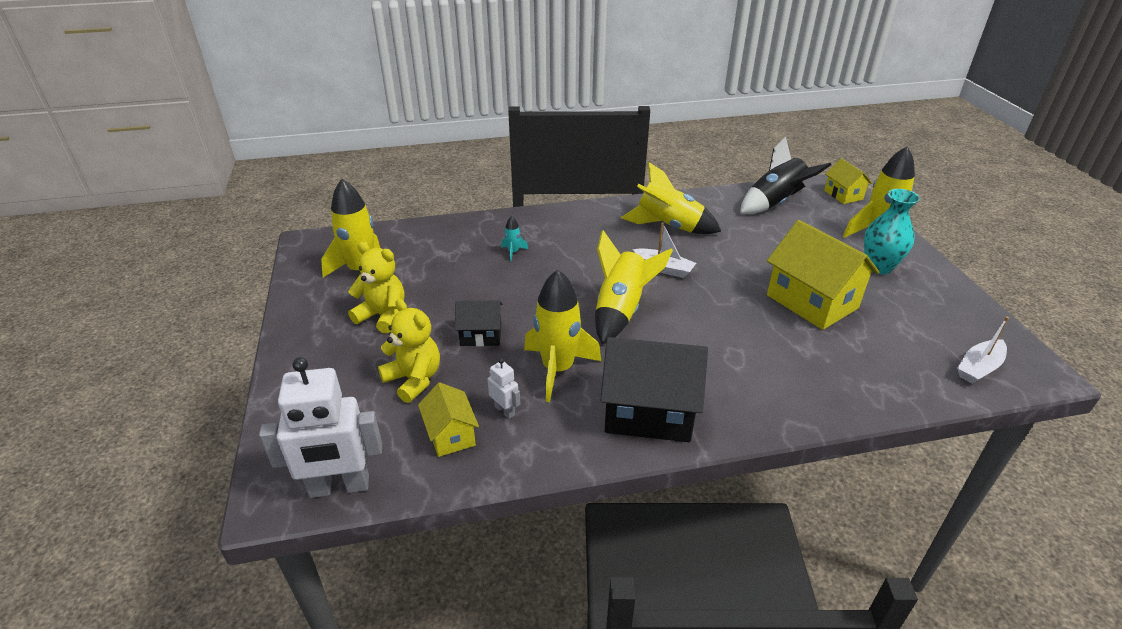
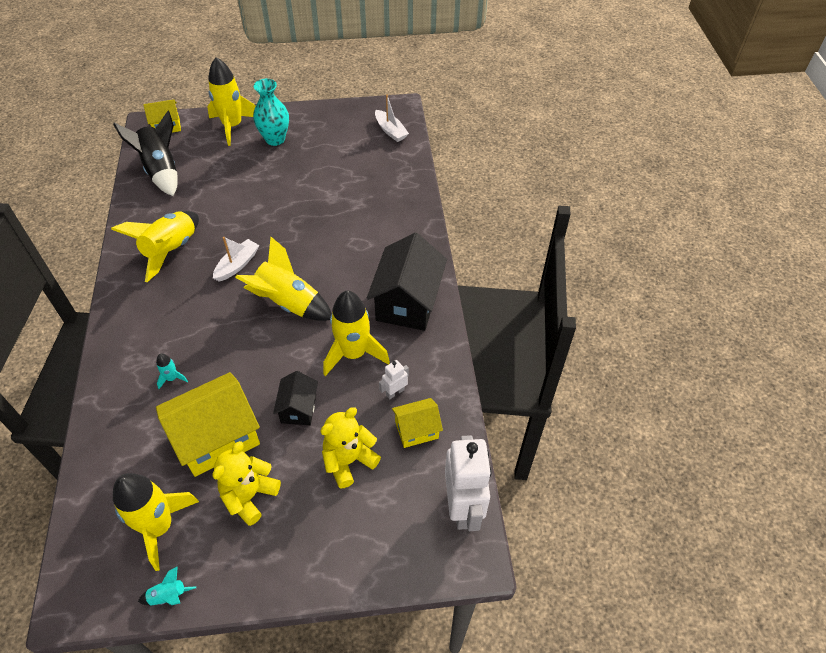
camera: 85 degrees left, 15 degrees up
(298, 286) = (168, 596): none -> turquoise rocket
(812, 301) = (306, 186): yellow house -> yellow house (217, 438)

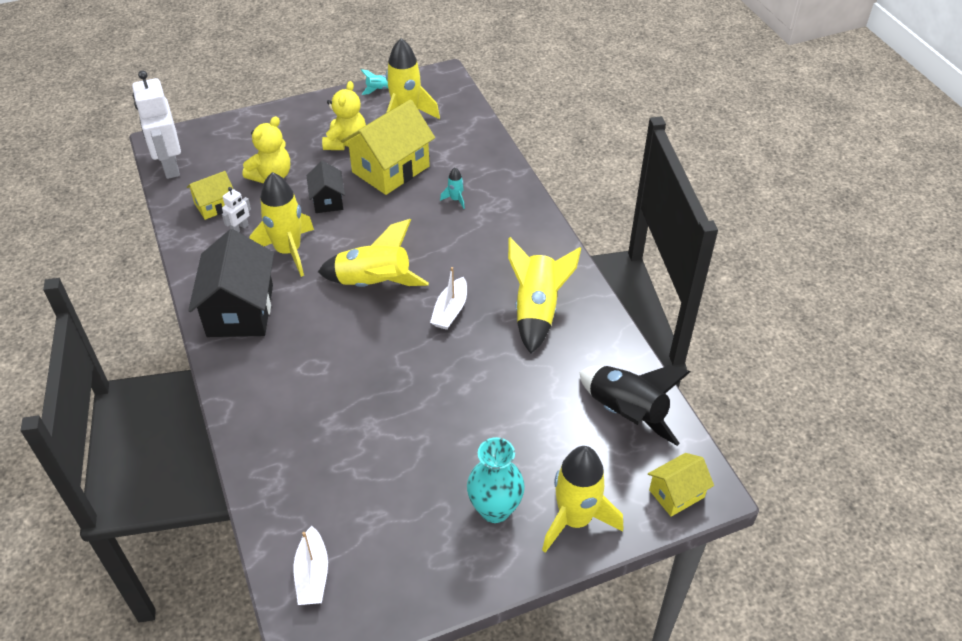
camera: 165 degrees right, 5 degrees down
(390, 131) = (312, 574): white boat -> white boat turned 135 degrees counterclockwise

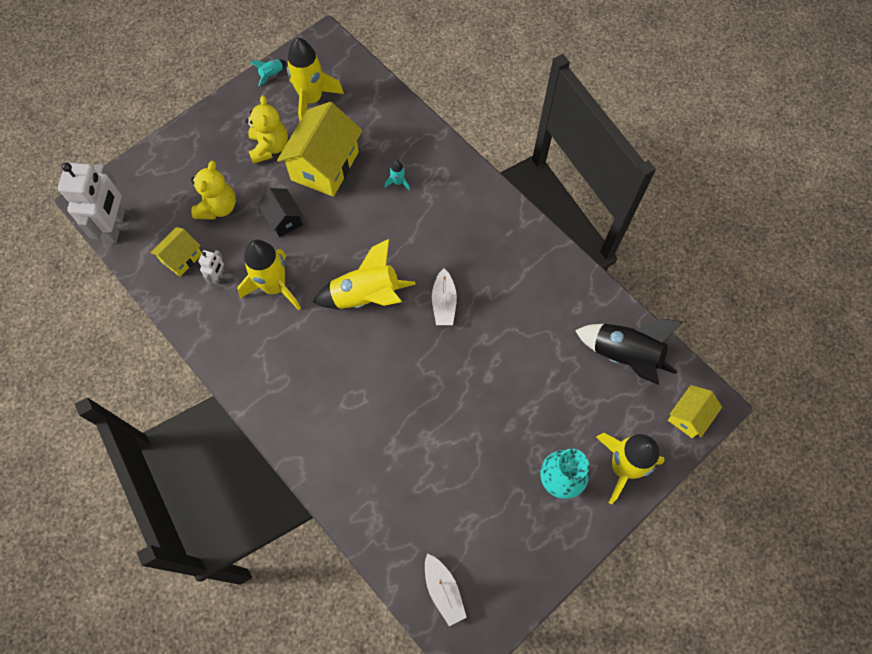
camera: 20 degrees left, 20 degrees up
(170, 166) = (115, 226): white robot -> white robot turned 135 degrees counterclockwise
(240, 310) = (262, 364): black house -> none
(537, 311) = (516, 279): yellow rocket -> none

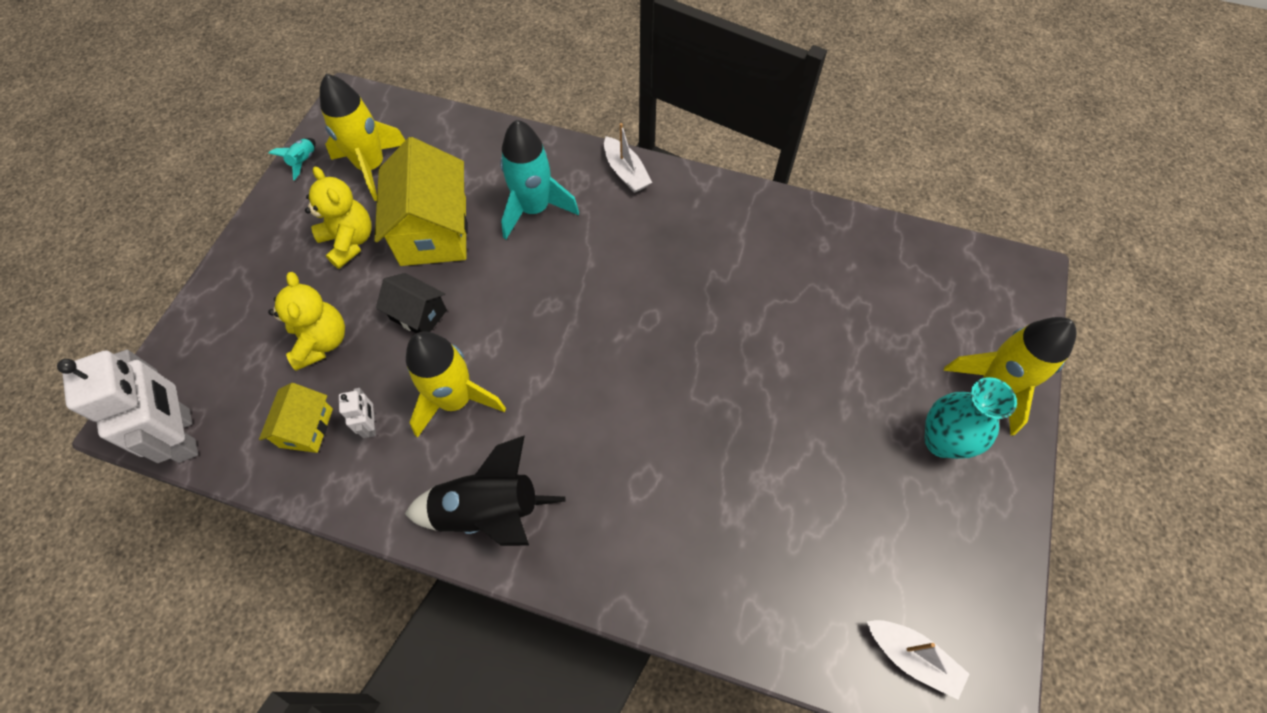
camera: 30 degrees left, 5 degrees down
(366, 296) = (579, 352): yellow rocket -> none
(398, 182) = (534, 209): turquoise rocket -> turquoise rocket, size x2.33
(444, 303) = (676, 313): white boat -> white boat (626, 172)
(624, 356) = (908, 268): black rocket -> black rocket (489, 512)
(689, 416) = (1017, 296): yellow house -> none

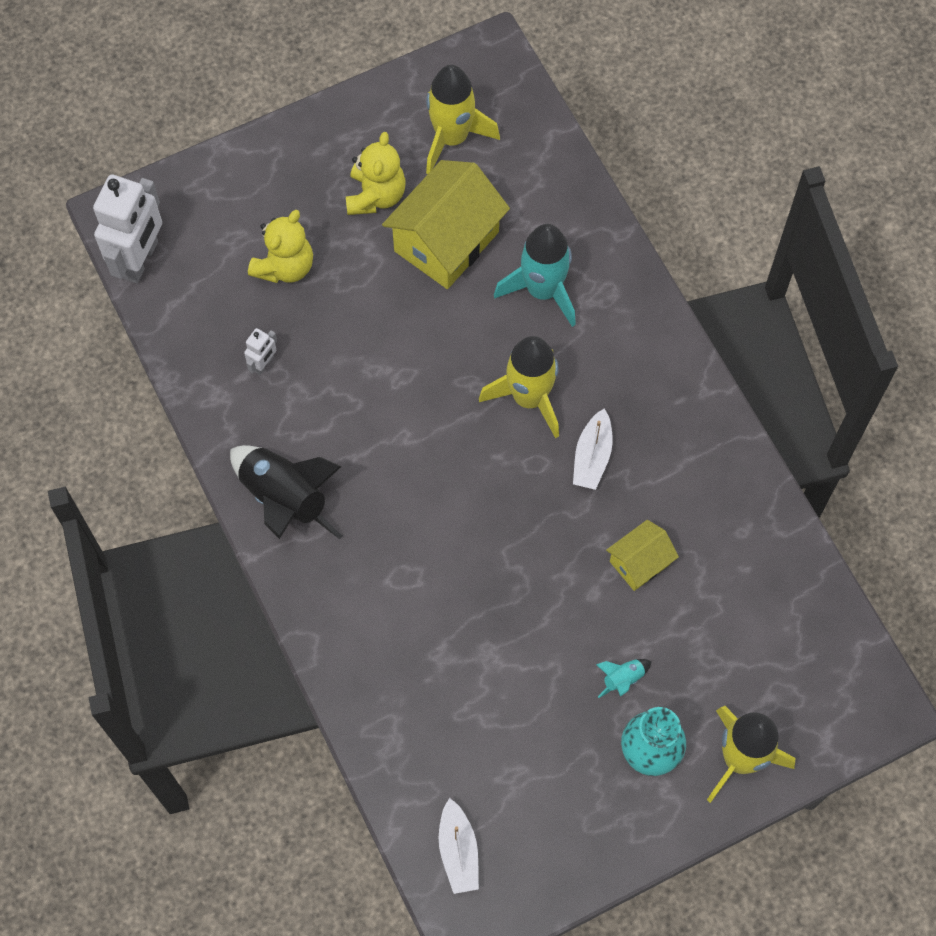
camera: 45 degrees right, 5 degrees up
(303, 161) = (404, 86): turquoise rocket -> turquoise rocket (622, 679)
(306, 428) = (220, 326): yellow house -> yellow house (640, 562)
(418, 315) = (371, 305): black house -> none
(456, 400) = (336, 398): yellow rocket -> yellow rocket (529, 398)
(626, 172) = (651, 321): white boat -> white boat (592, 456)

